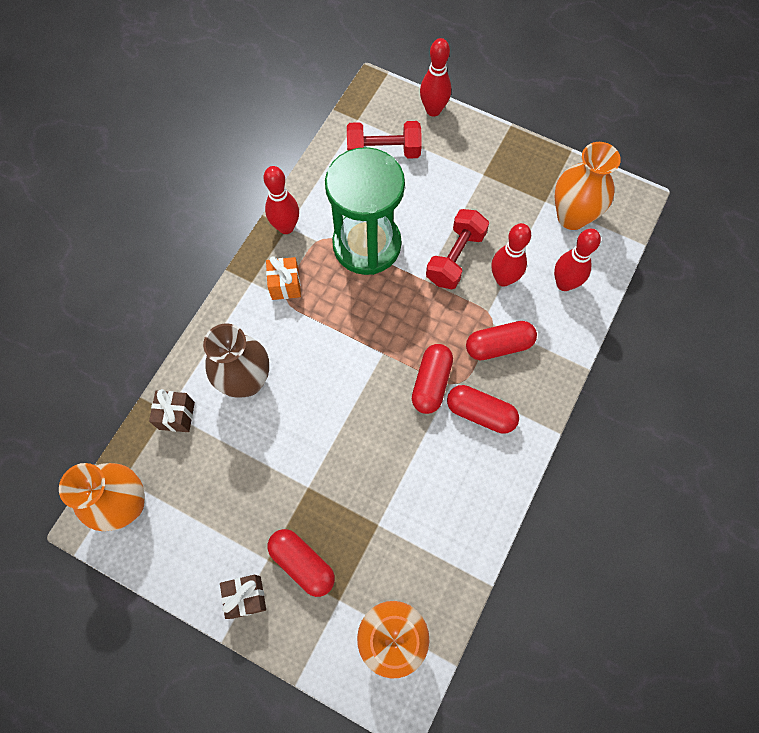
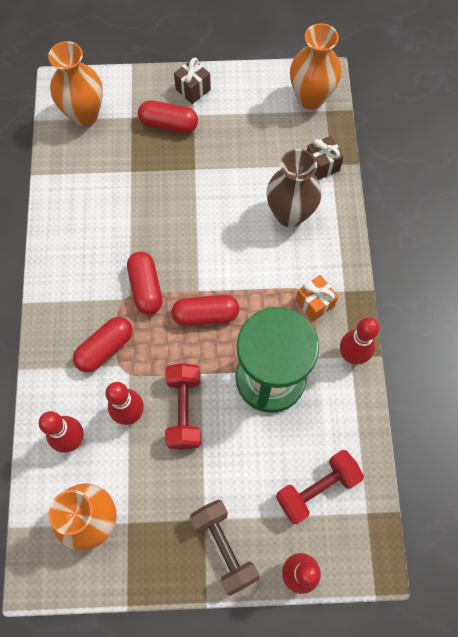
camera: 150 degrees right, 0 degrees up
(478, 150) = (224, 547): none -> brown dumbbell
(480, 413) = (94, 285): red capsule -> red capsule (205, 315)

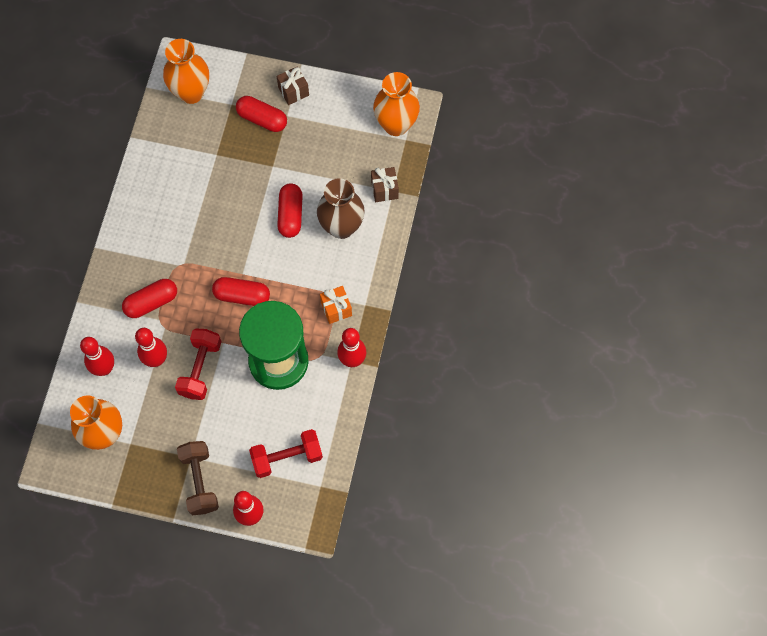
camera: 15 degrees right, 0 degrees up
(146, 288) = (199, 260): red capsule -> red capsule (290, 215)

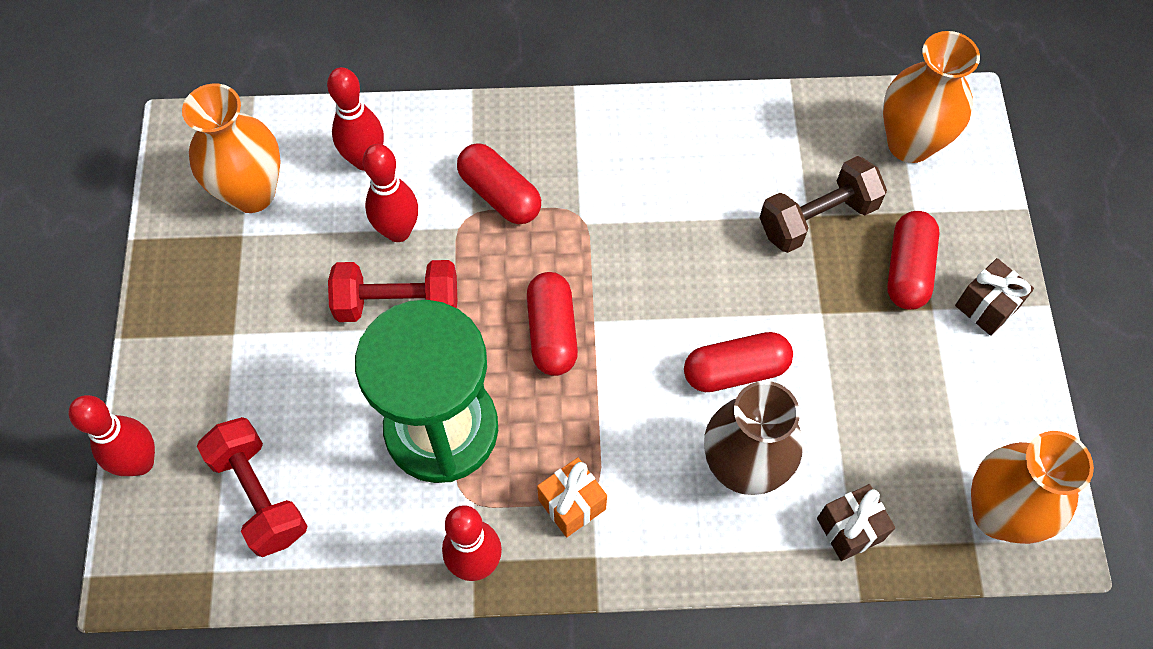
camera: 75 degrees right, 5 degrees down
(200, 481) = (191, 361): brown dumbbell -> brown dumbbell (817, 218)

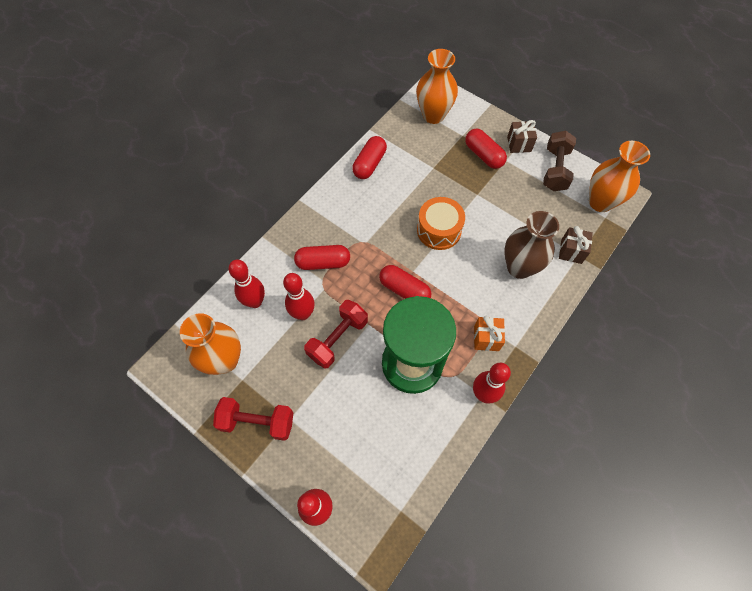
camera: 50 degrees left, 0 degrees up
(260, 495) = (380, 463): red dumbbell -> red dumbbell (257, 422)
(699, 305) = (439, 230): none -> orange drum
(735, 370) = (476, 239): red capsule -> red capsule (369, 164)
(817, 218) = (437, 165): brown dumbbell -> brown dumbbell (555, 169)

